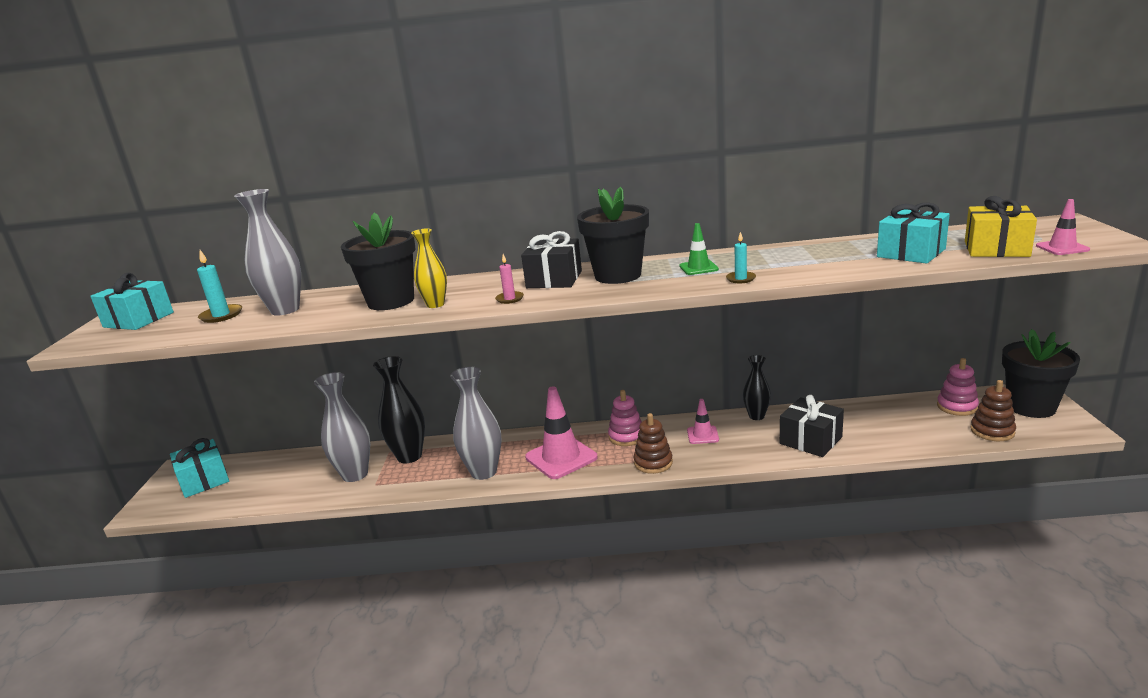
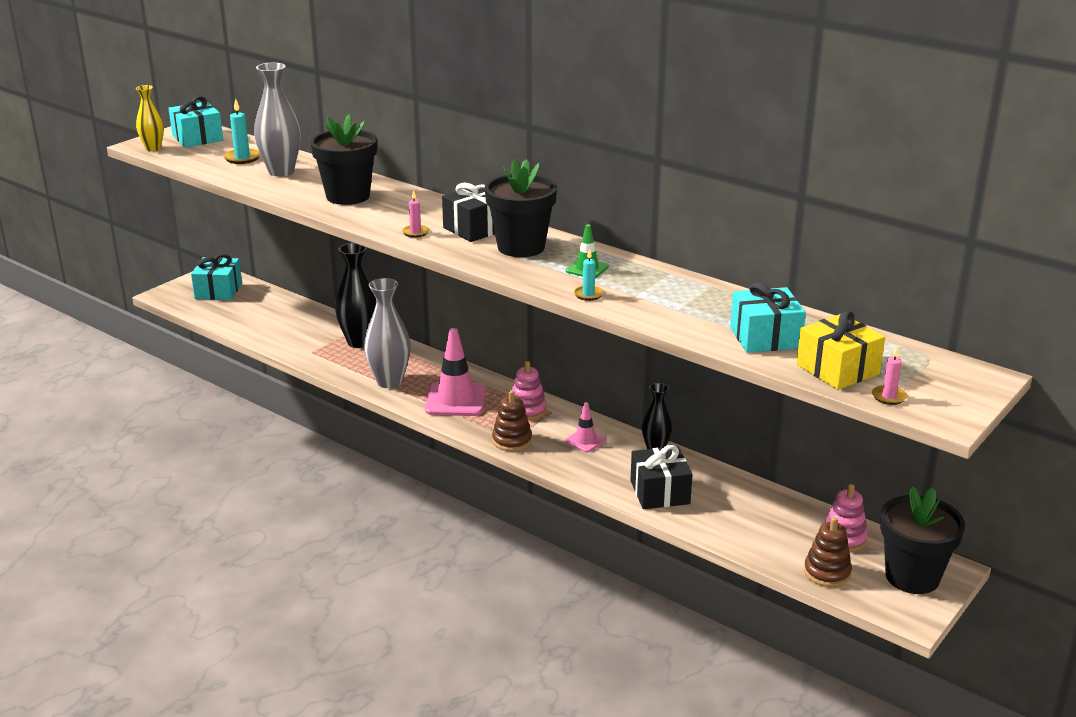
camera: 35 degrees right, 5 degrees up
(355, 474) = (309, 337): grey vase -> none
(435, 304) = (366, 213): yellow vase -> yellow vase (153, 148)
(1062, 248) = (888, 397): pink traffic cone -> pink candle

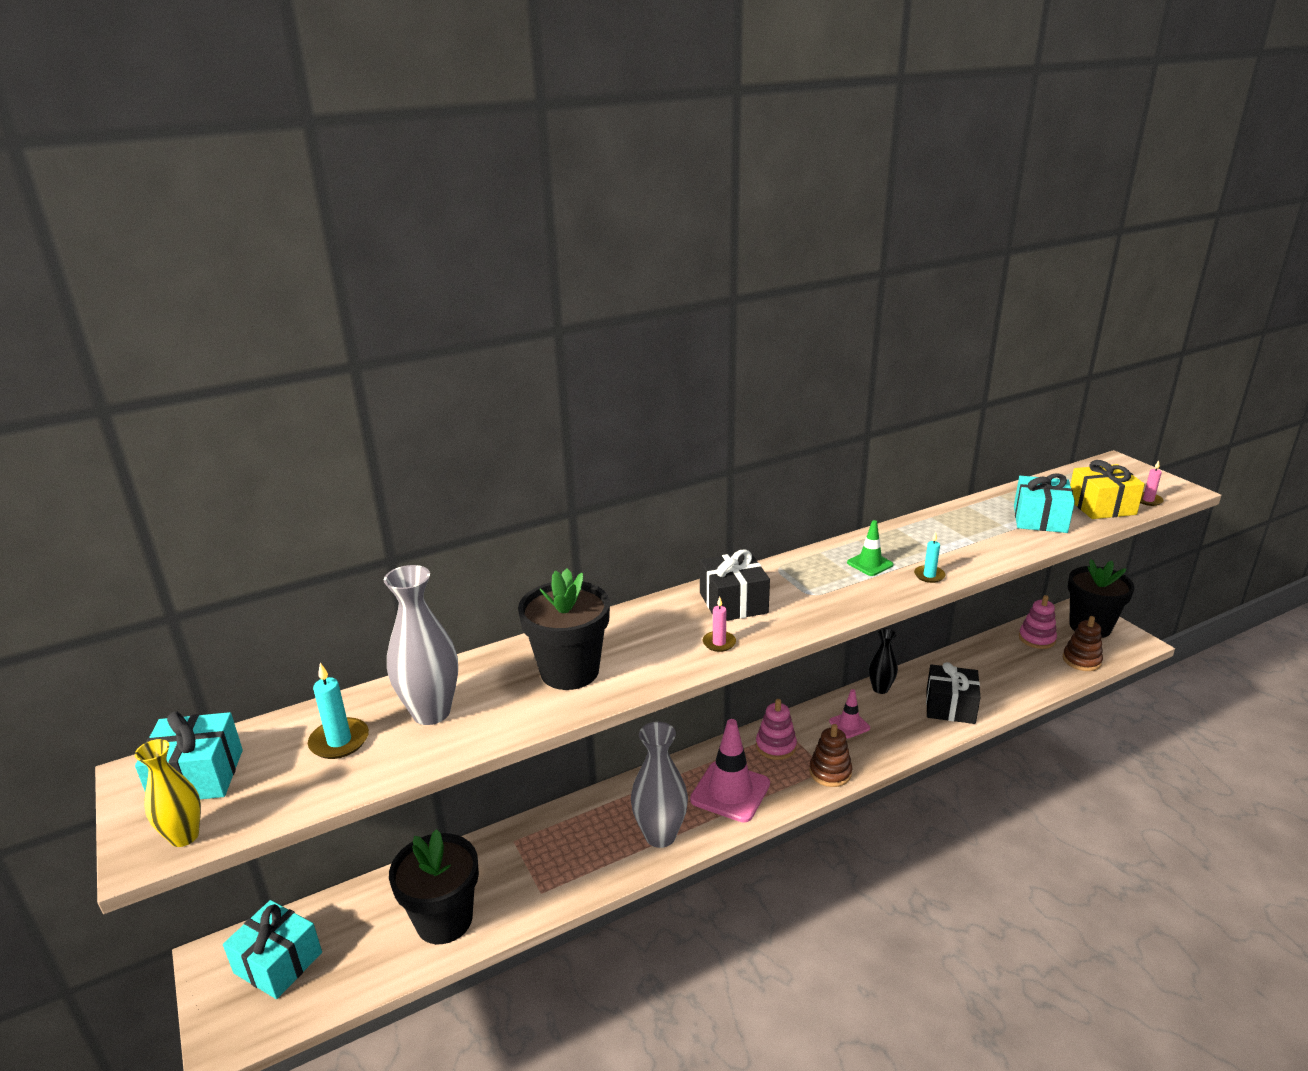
camera: 65 degrees left, 0 degrees up
(359, 342) = (547, 840): black vase -> none
(521, 247) = (798, 587): black flower pot -> black flower pot (444, 920)

